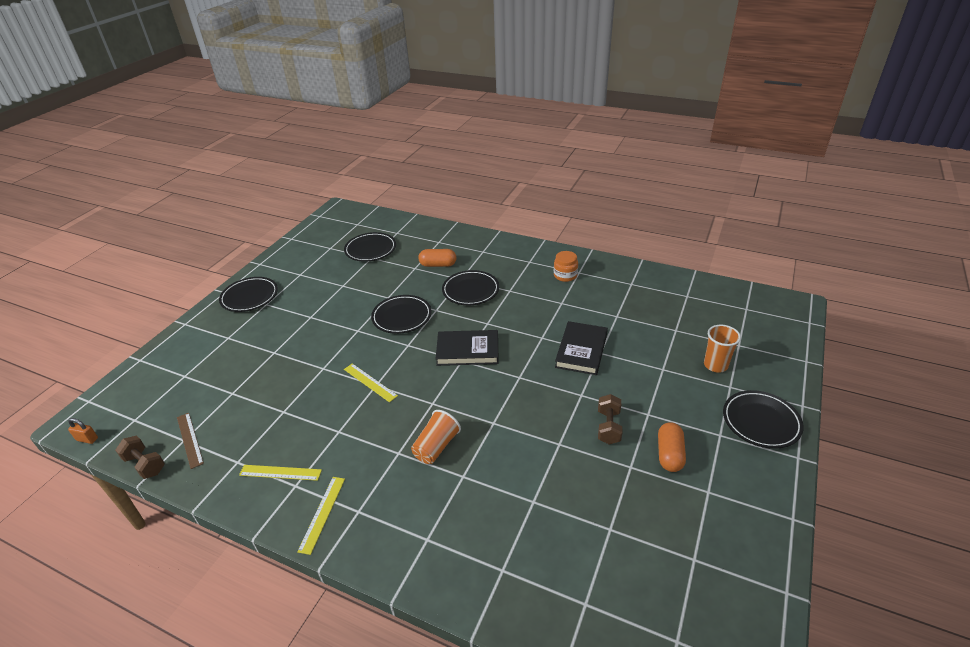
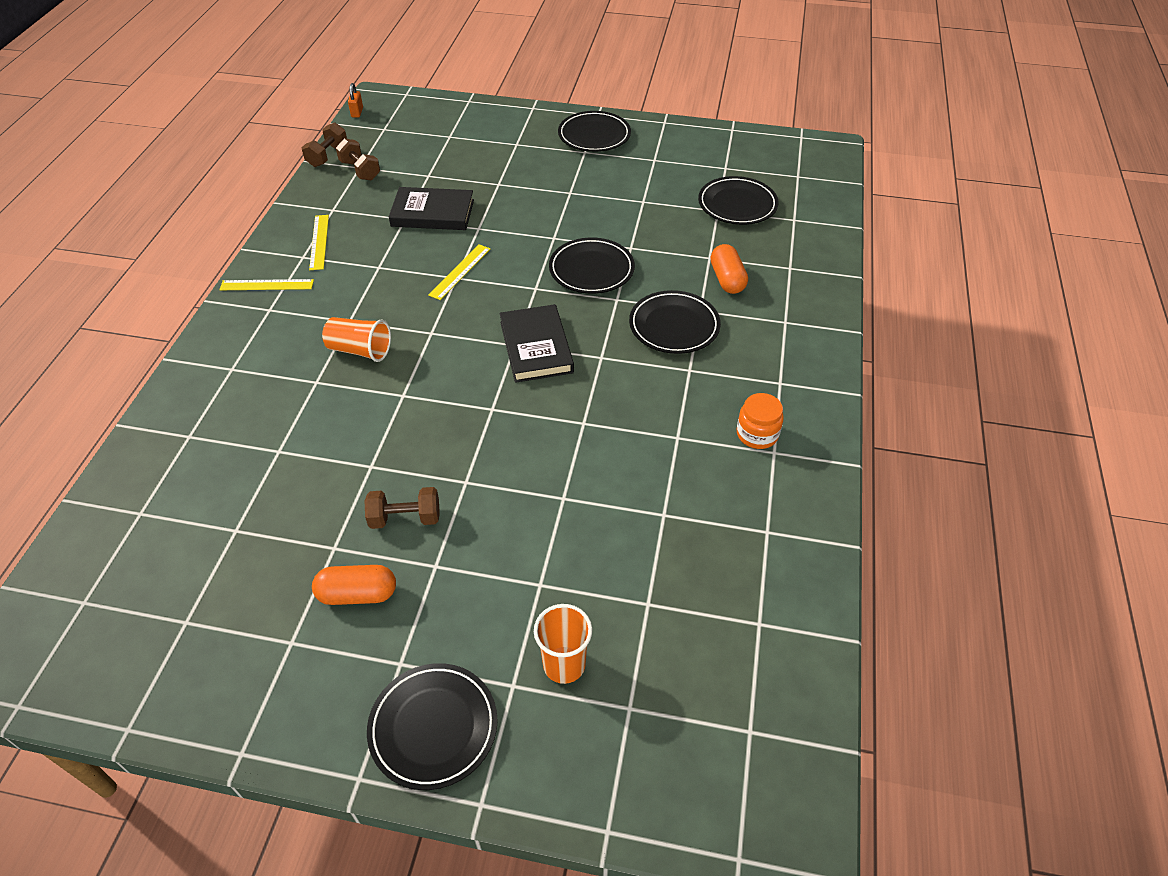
camera: 75 degrees right, 10 degrees up
(189, 439) = (360, 170): brown ruler -> brown dumbbell
(581, 350) = (563, 473): black book -> black book (432, 213)

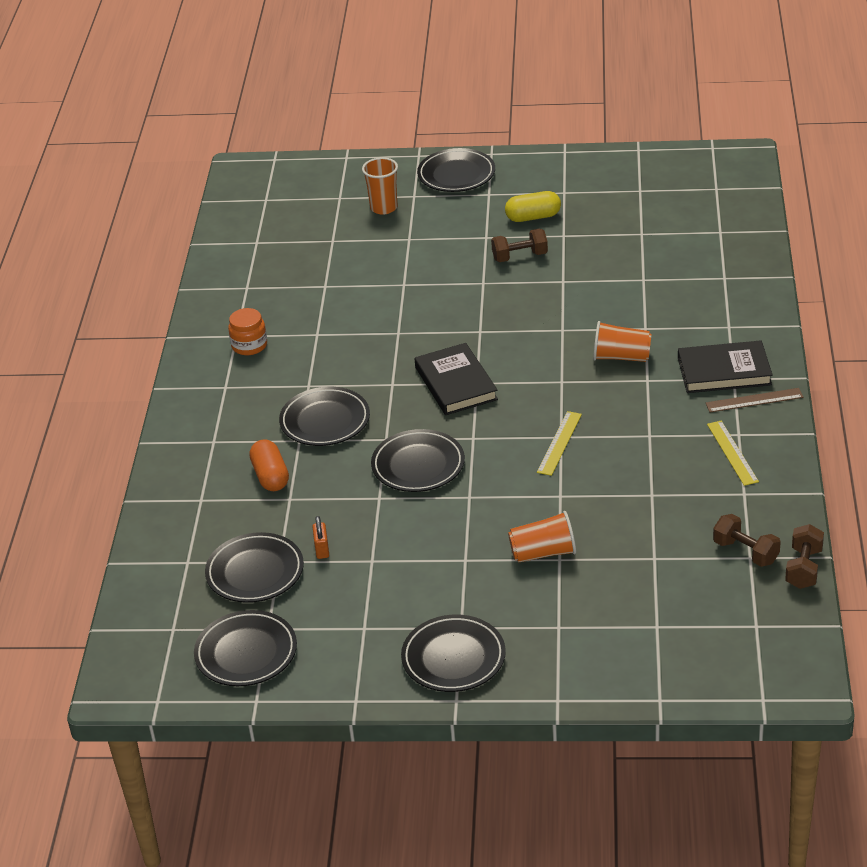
camera: 175 degrees right, 10 degrees down
(267, 285) = (754, 400): yellow ruler -> brown ruler
(357, 112) = (813, 650): orange padlock -> orange padlock (322, 549)
(357, 594) = (533, 217): orange capsule -> yellow capsule
(432, 213) = (622, 506): black book -> black book (724, 371)
(509, 189) = (543, 553): none -> orange cup
(741, 155) = (246, 653): none -> black plate

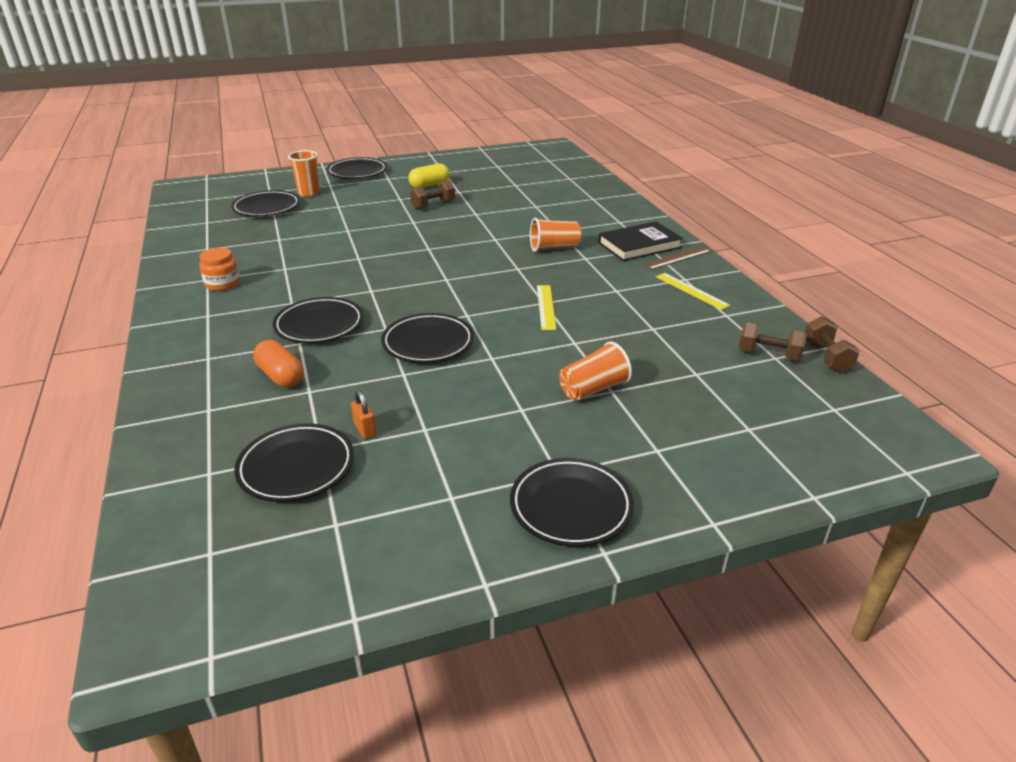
camera: 25 degrees left, 5 degrees down
(246, 653) = (318, 560): black plate -> black plate (267, 207)
(456, 383) = (428, 282): black book -> none

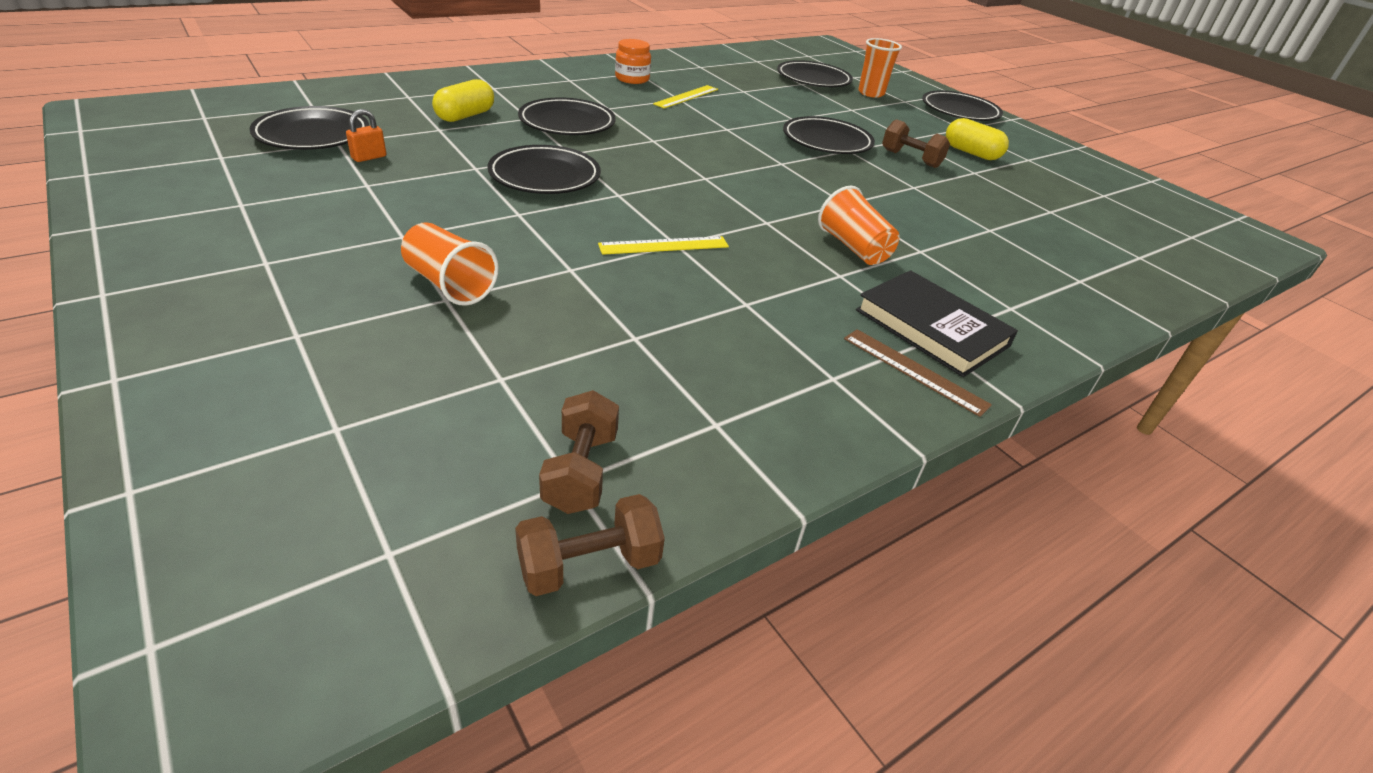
camera: 70 degrees right, 5 degrees up
(281, 376) = (465, 116): orange capsule -> yellow capsule
(571, 506) = (197, 271): black plate -> black plate (827, 141)
(691, 291) = (790, 384): yellow ruler -> yellow ruler (686, 96)

